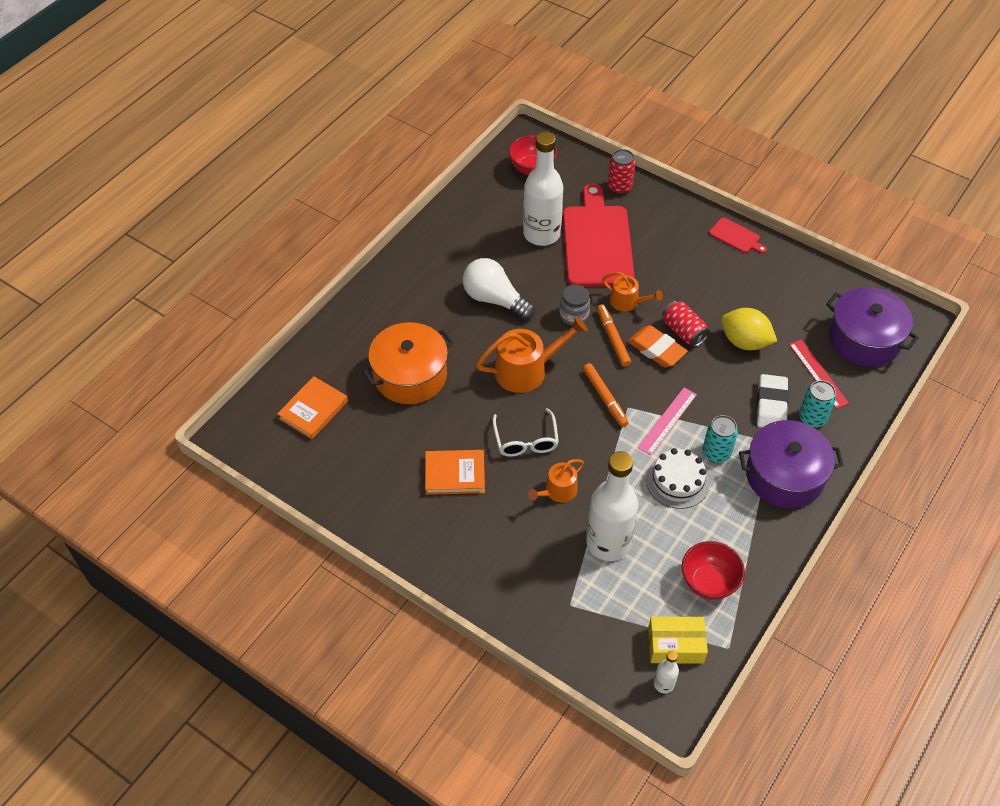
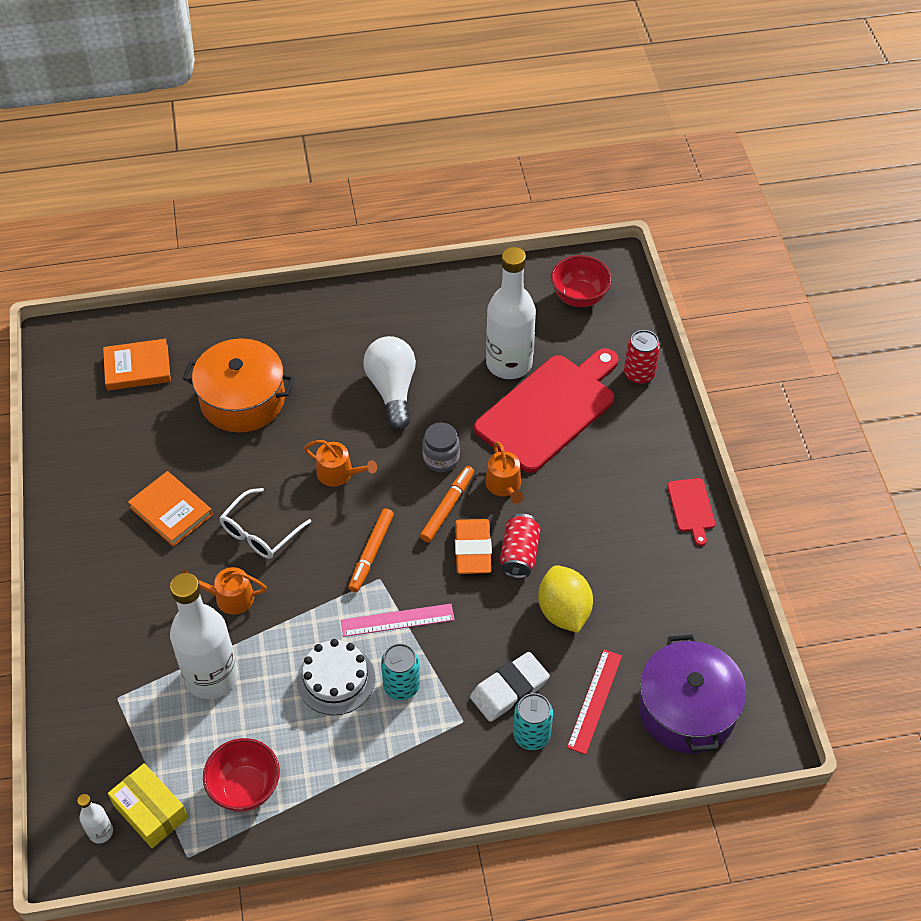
camera: 45 degrees right, 0 degrees up
(527, 370) = (339, 473): orange watering can -> orange watering can, size x0.59
(784, 475) = (434, 762): purple pot -> none

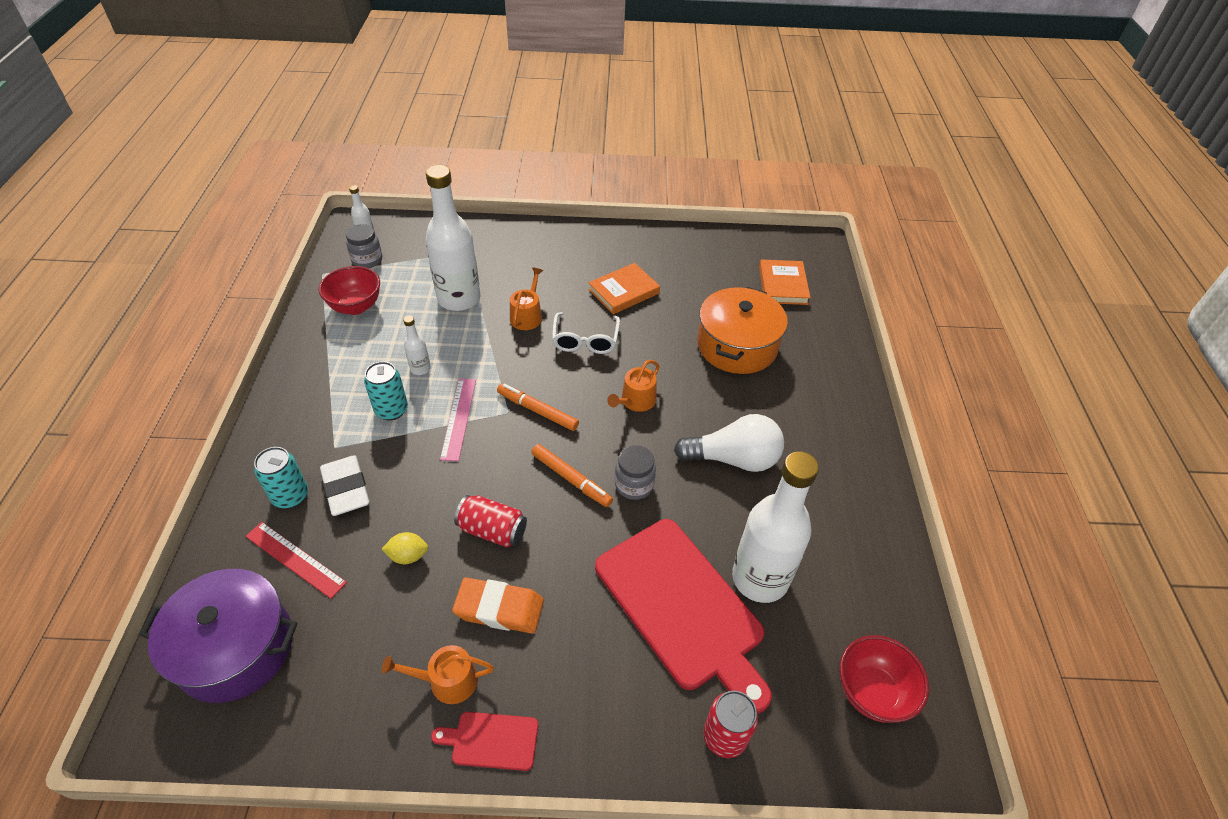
camera: 100 degrees right, 5 degrees down
(150, 811) = (367, 260): yellow box -> grey jar
(260, 532) = (585, 340): white glasses -> white glasses turned 135 degrees counterclockwise
(336, 679) = (420, 369): white cake -> white bottle
(473, 550) = (513, 490): orange eraser -> orange eraser (499, 609)
(504, 486) = (584, 536): orange watering can -> orange watering can (447, 681)
(564, 611) = (408, 556): yellow lemon -> yellow lemon, size x0.54

